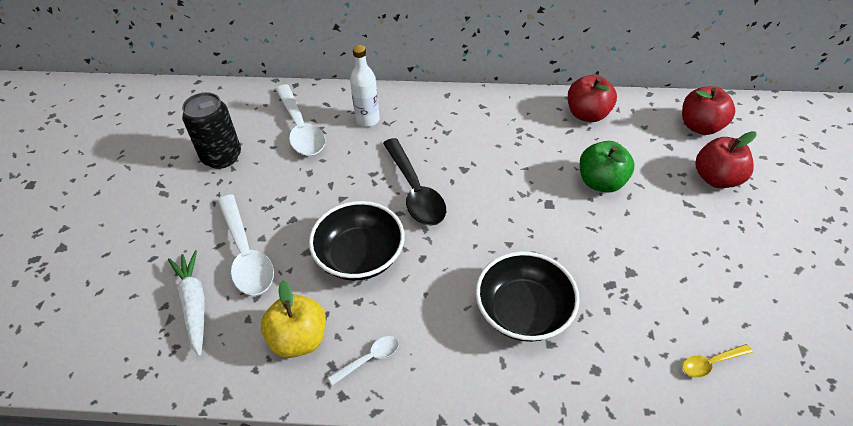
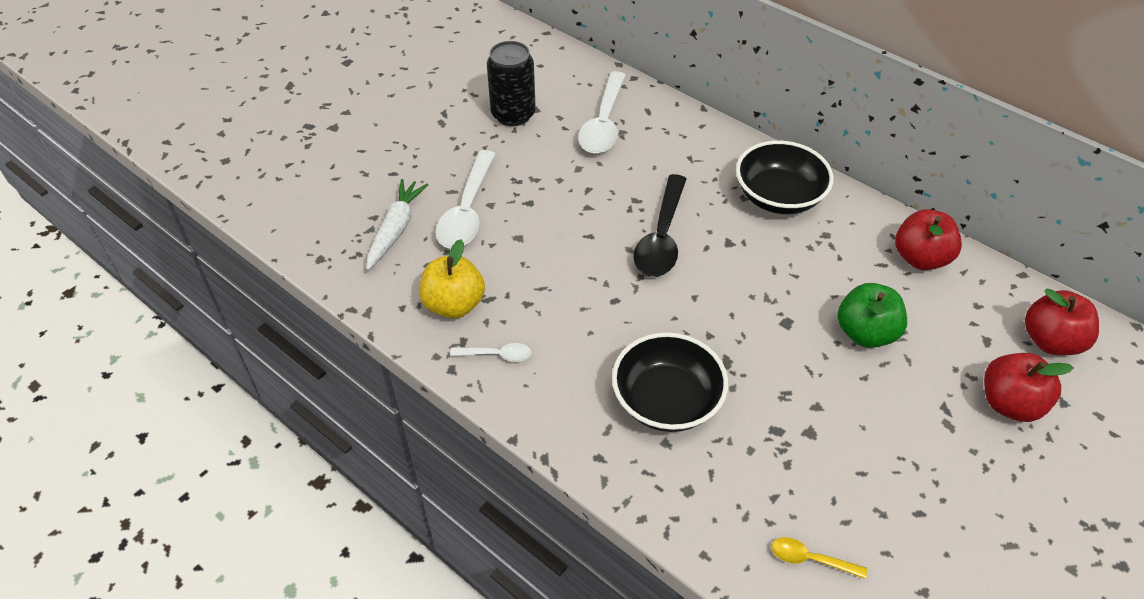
camera: 35 degrees right, 0 degrees up
(360, 256) = (560, 267): black bowl -> black bowl (778, 197)
(367, 120) = (674, 146): white bottle -> none

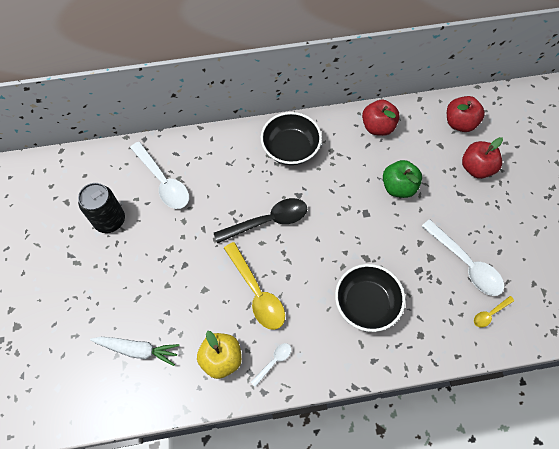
camera: 50 degrees left, 15 degrees up
(396, 229) = (137, 350): white carrot -> white carrot turned 135 degrees clockwise
(467, 210) = (160, 301): white spoon -> white spoon (465, 263)
(564, 284) = (256, 292): none -> yellow spoon
(661, 237) = (267, 221): black spoon -> black spoon turned 75 degrees counterclockwise

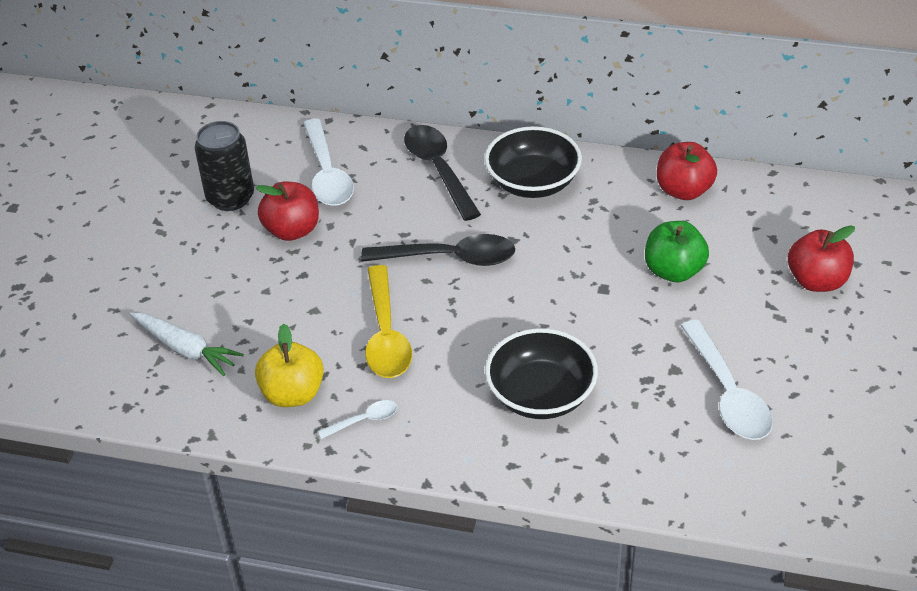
camera: 25 degrees right, 20 degrees down
(231, 157) = (439, 170): none -> black spoon
(459, 123) = (822, 218): red apple -> red apple (292, 230)
(490, 314) = (731, 466): yellow spoon -> none

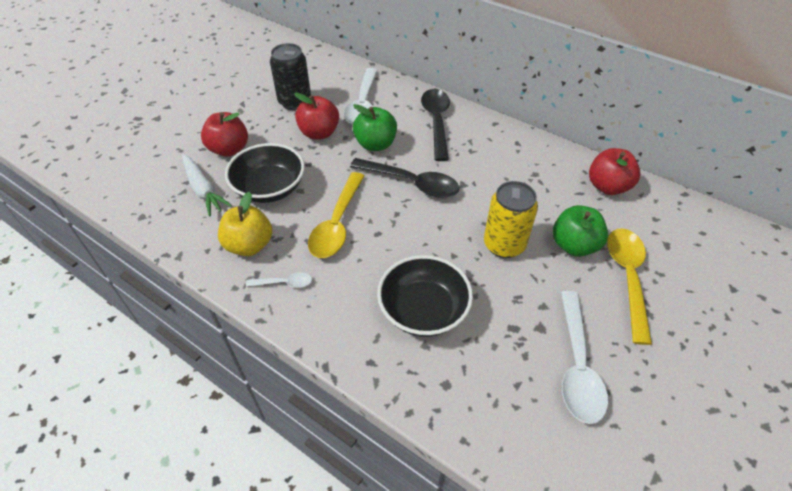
camera: 20 degrees right, 5 degrees up
(376, 223) = (375, 144): none -> green apple
(533, 182) = (497, 148): black bowl -> black bowl (269, 188)
(595, 295) = (504, 245): none -> yellow can
(745, 288) = (627, 278): none -> yellow spoon
(817, 281) = (692, 292): red apple -> red apple (229, 149)

